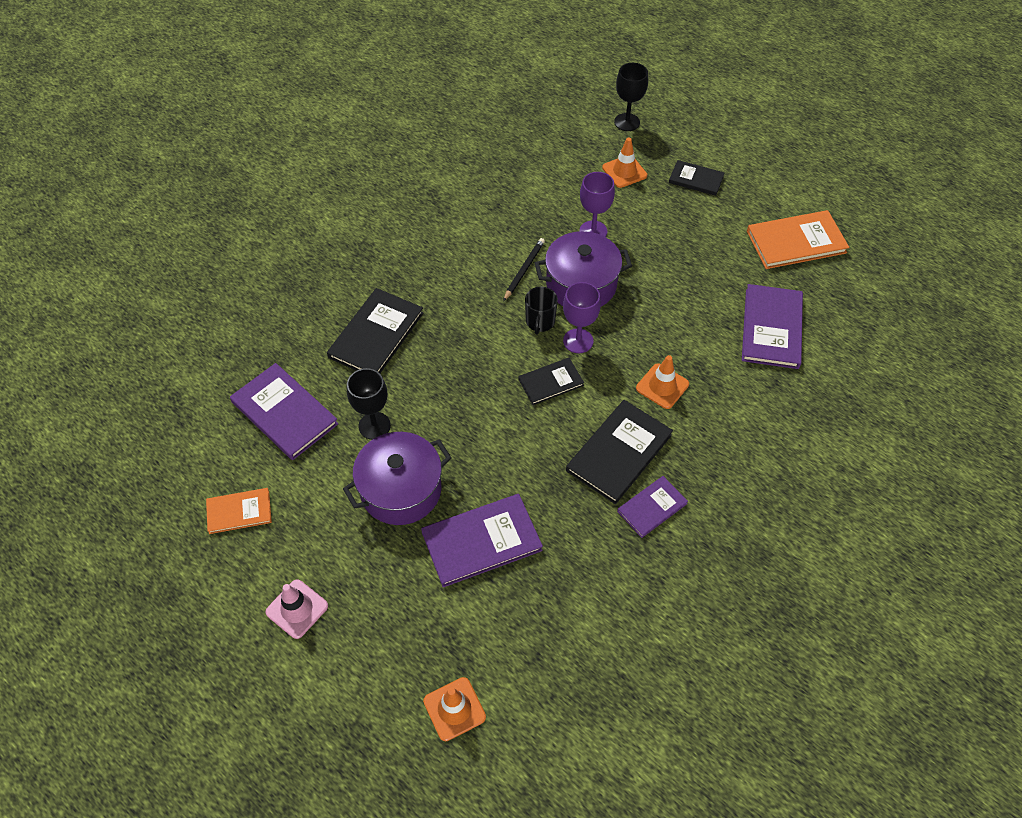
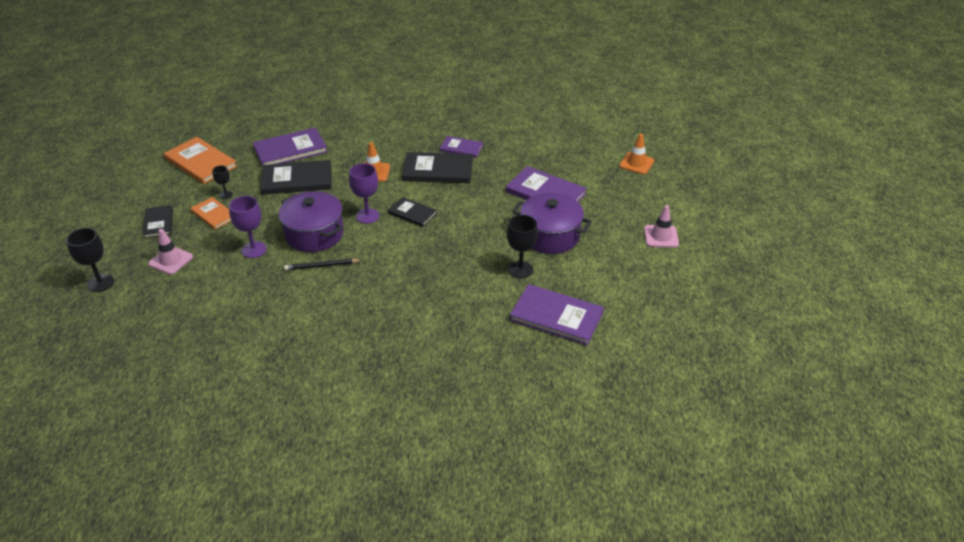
camera: 125 degrees left, 15 degrees down
(239, 512) = (641, 293): orange book -> orange book (214, 214)
(284, 413) = (556, 316): purple book -> purple book turned 75 degrees counterclockwise
(376, 335) = (449, 308): black book -> black book (297, 180)
(540, 322) = (365, 238): black mug -> none
(624, 171) = (171, 260): orange traffic cone -> pink traffic cone
(711, 242) = (226, 195): none -> black goblet

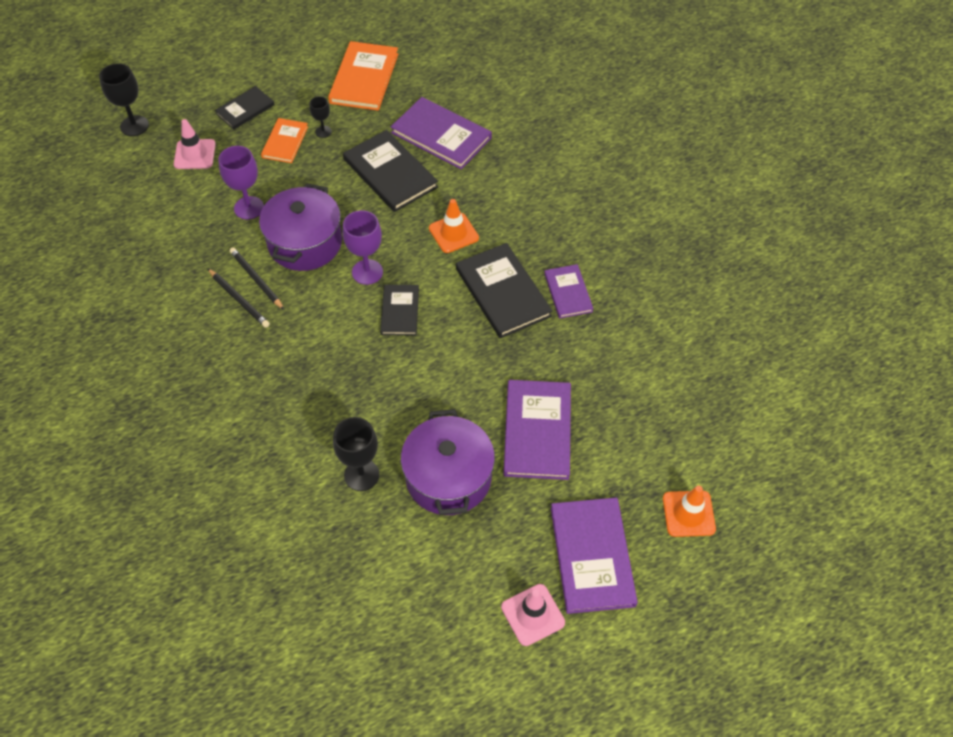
camera: 60 degrees right, 15 degrees up
(331, 279) = (239, 299): none -> black pencil
(556, 316) = (296, 554): purple book -> purple book (592, 556)

